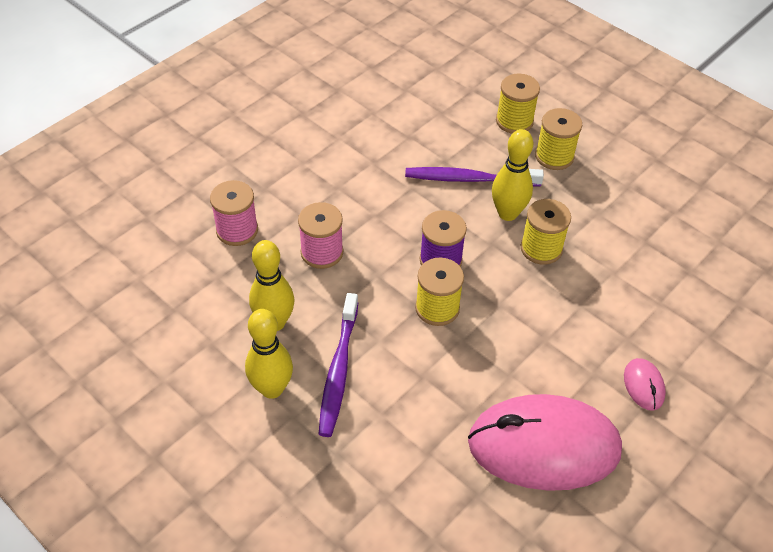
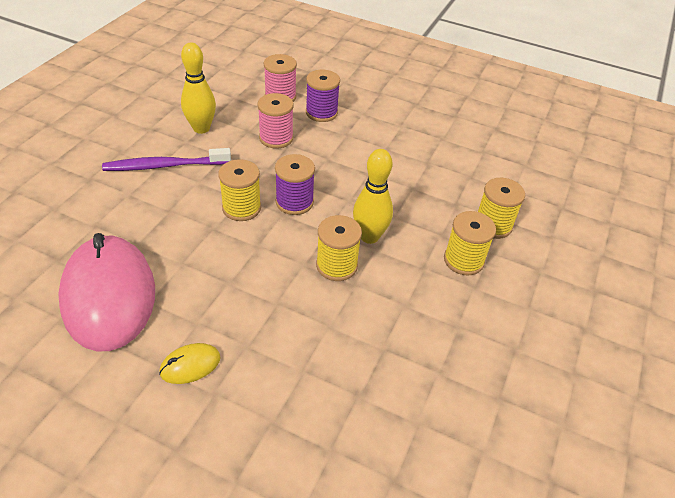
camera: 70 degrees right, 5 degrees down
(272, 389) = (142, 138): yellow bowling pin -> none
(287, 199) = (321, 113): none -> purple spool
(470, 179) = (398, 206): purple toothbrush -> none
(643, 385) = (190, 365): pink mouse -> yellow mouse

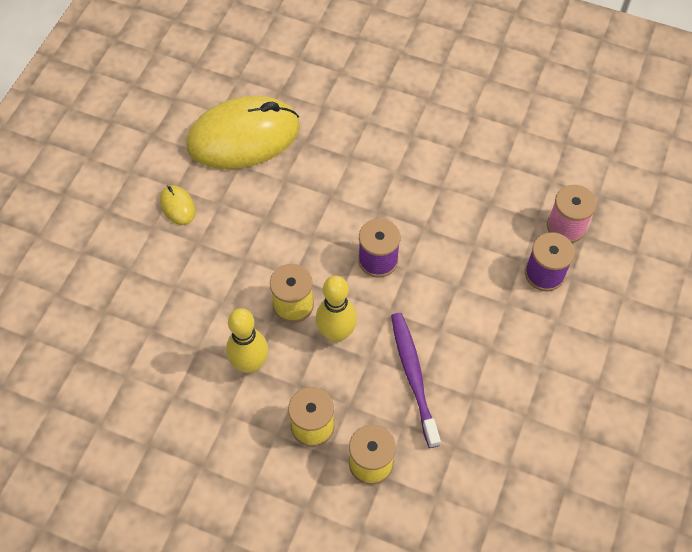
camera: 90 degrees right, 15 degrees up
(109, 295) = (243, 137): pink mouse -> yellow mouse
(165, 166) = (414, 140): purple toothbrush -> purple toothbrush (413, 377)
(201, 128) = (483, 159): yellow bowling pin -> yellow bowling pin (250, 364)
(241, 208) = (362, 215): yellow spool -> none
(276, 138) = (482, 231): pink spool -> none

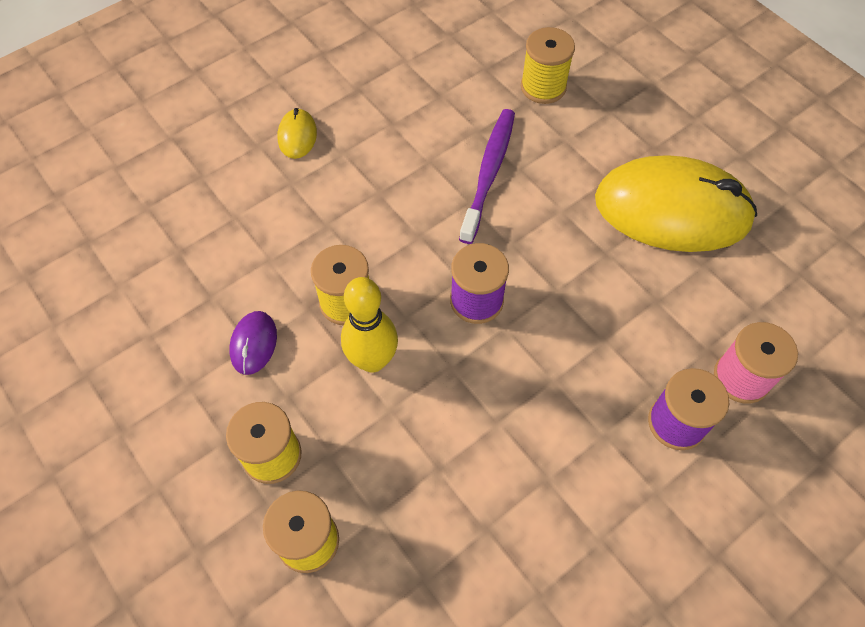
camera: 30 degrees right, 0 degrees up
(243, 137) = (415, 96): yellow mouse -> yellow mouse (672, 210)
(250, 364) = (253, 344): yellow bowling pin -> purple mouse
(328, 89) = (543, 87): none -> yellow spool
(413, 377) = (429, 463): purple toothbrush -> purple toothbrush (488, 174)

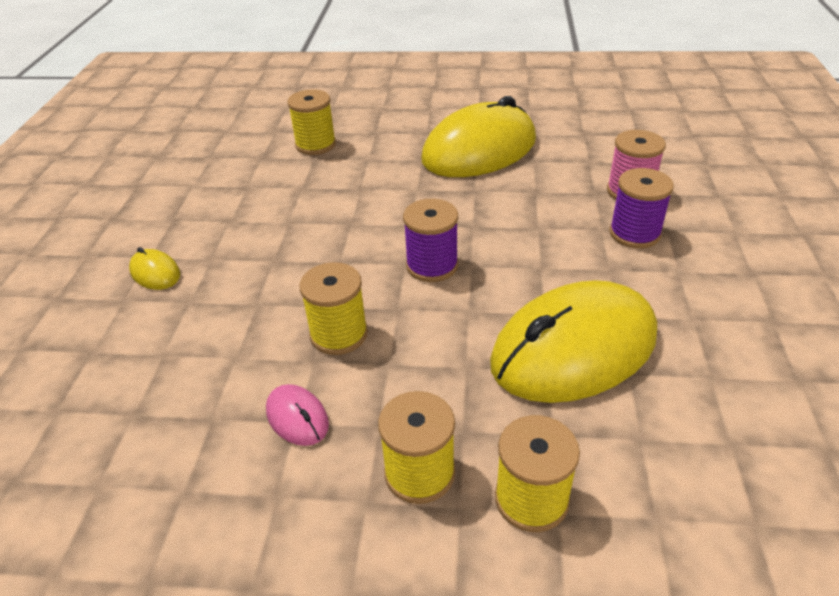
camera: 45 degrees left, 20 degrees down
(253, 344) = (297, 417): purple mouse -> pink mouse
(372, 360) = (410, 350): yellow bowling pin -> none
(477, 471) = (573, 349): none -> yellow mouse
(488, 174) = (341, 202): purple toothbrush -> none

